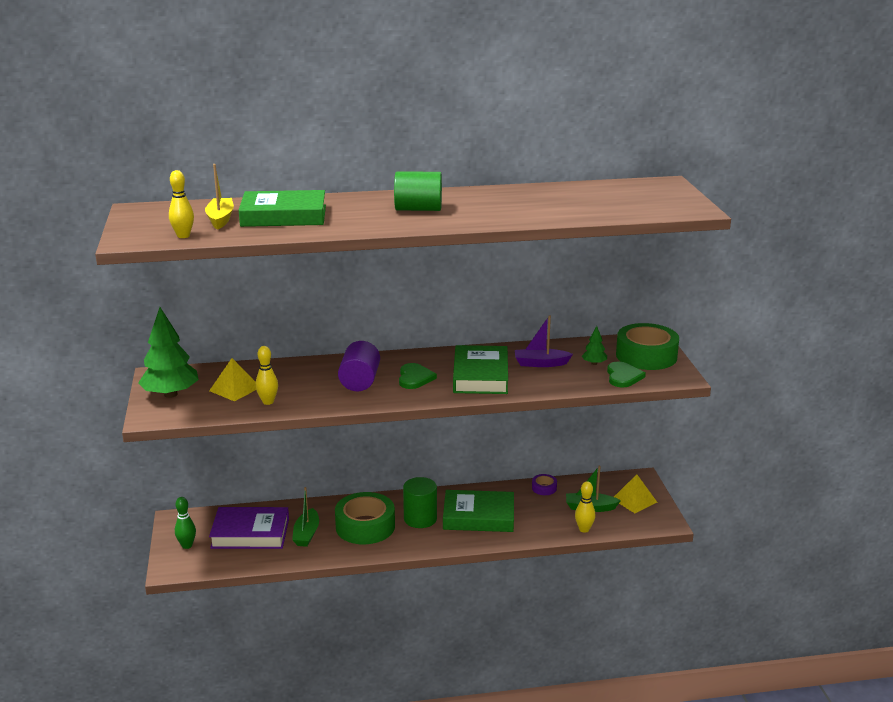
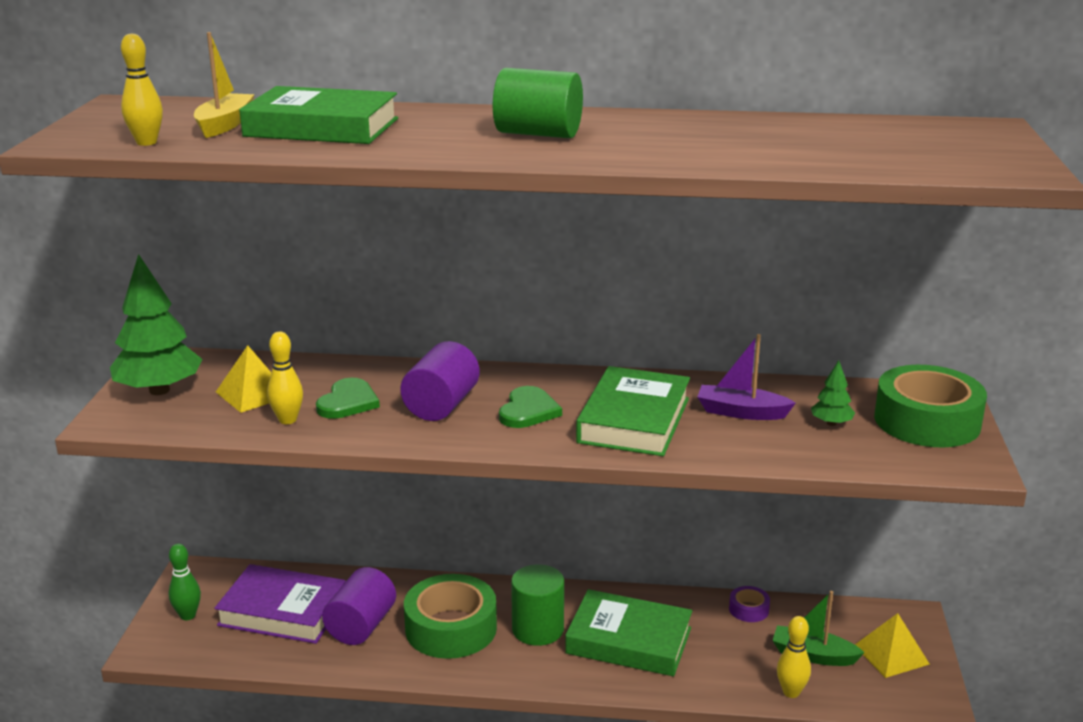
camera: 15 degrees right, 0 degrees up
(306, 534) = (361, 626): green boat -> purple cylinder
(623, 376) = (873, 452): green heart -> green heart (348, 402)

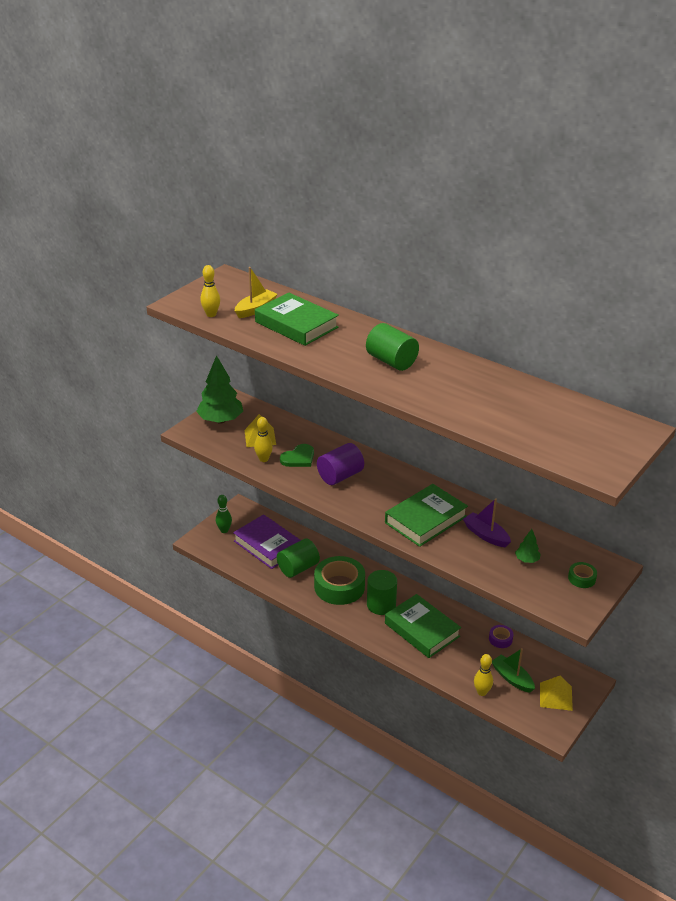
camera: 30 degrees right, 10 degrees up
(361, 626) = (298, 568): purple cylinder -> green cylinder
(528, 411) = (379, 494): green heart -> none
(927, 421) = (581, 578): green tape -> green tape, size x0.44

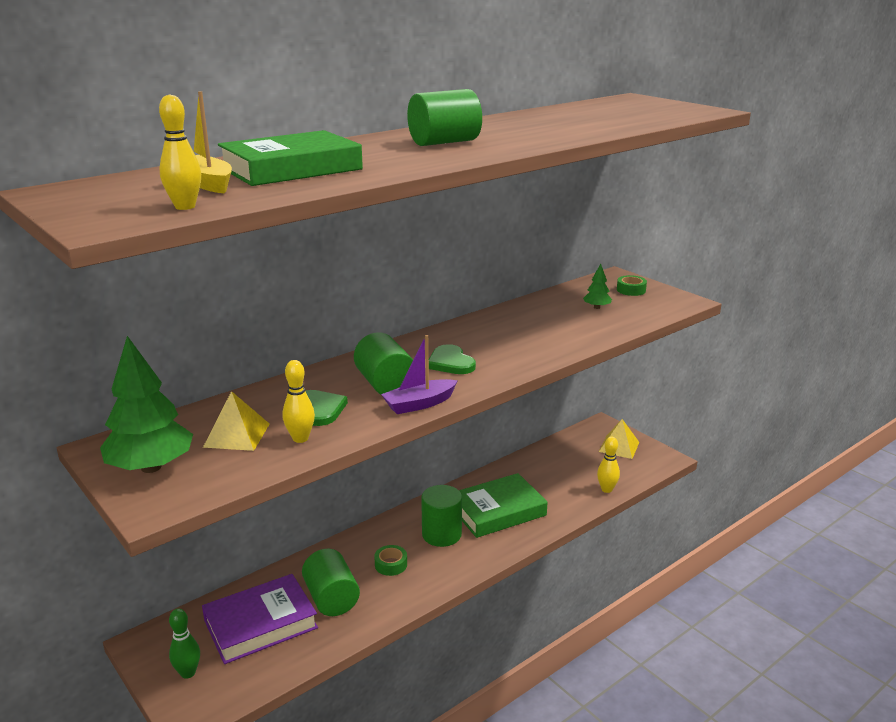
camera: 75 degrees left, 10 degrees down
(339, 586) = (391, 564): green tape -> green tape, size x0.44
(340, 476) = (385, 384): purple cylinder -> green cylinder
(384, 497) = (450, 363): none -> green heart
(425, 519) = (507, 345): green book -> none
(486, 535) = (549, 319): purple boat -> purple boat (419, 404)
(500, 639) = (529, 461): purple tape -> none
(512, 678) = (589, 466): green boat -> none

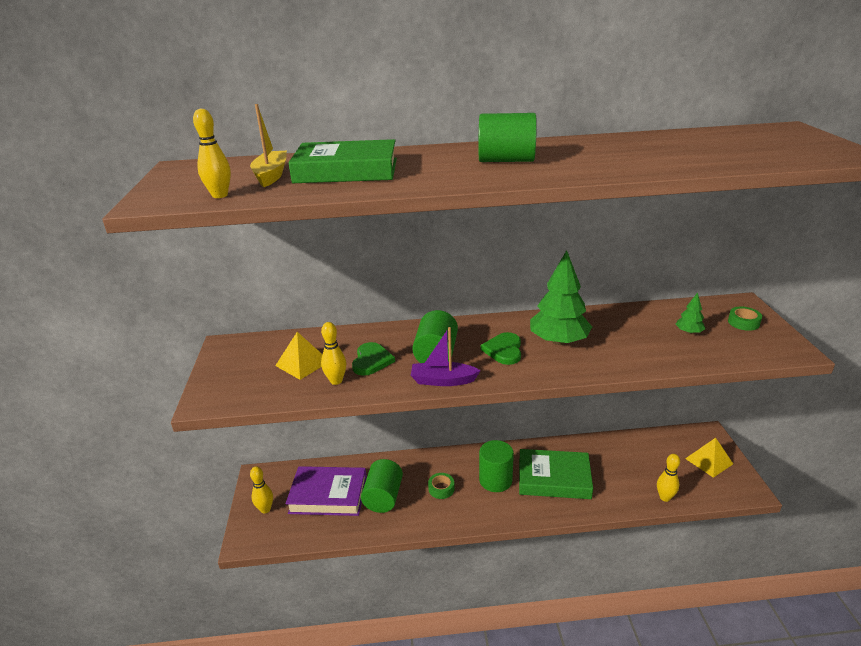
camera: 35 degrees right, 5 degrees up
(151, 467) = (234, 370): green tree -> green tree (558, 341)
(188, 673) = (265, 509): green bowling pin -> yellow bowling pin

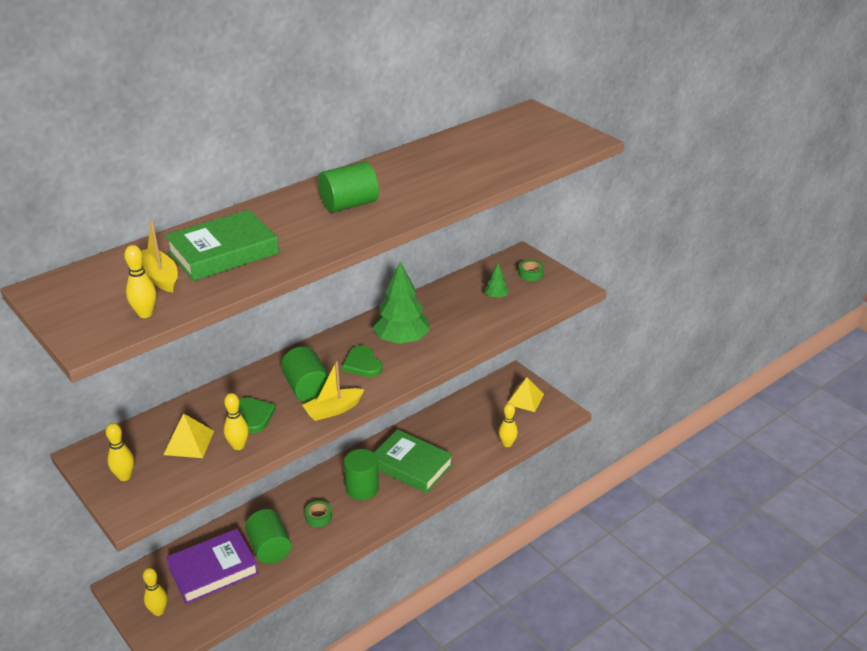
camera: 35 degrees left, 5 degrees up
(232, 371) = (124, 476): none -> yellow bowling pin
(443, 380) = (333, 410): purple boat -> yellow boat
(554, 478) = (411, 465): green book -> green book turned 60 degrees clockwise

